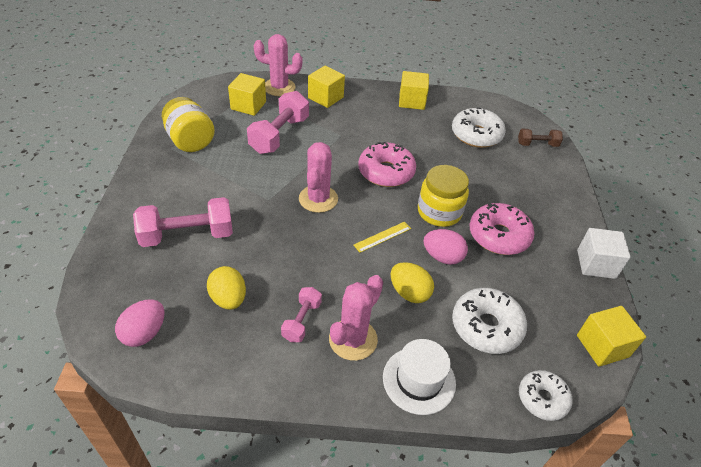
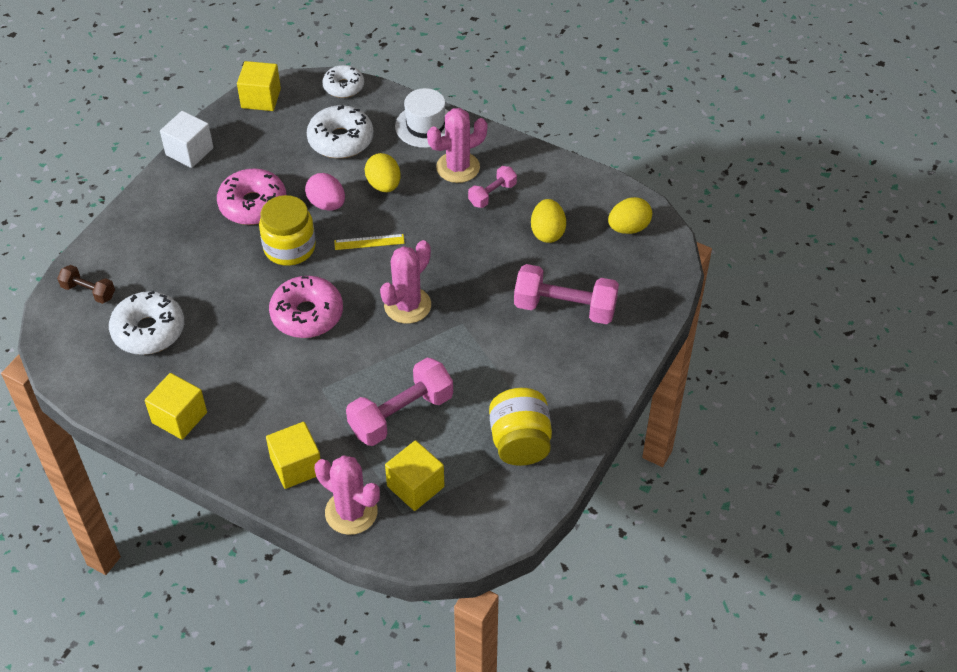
camera: 150 degrees left, 5 degrees up
(144, 333) = (628, 228): pink egg -> yellow egg

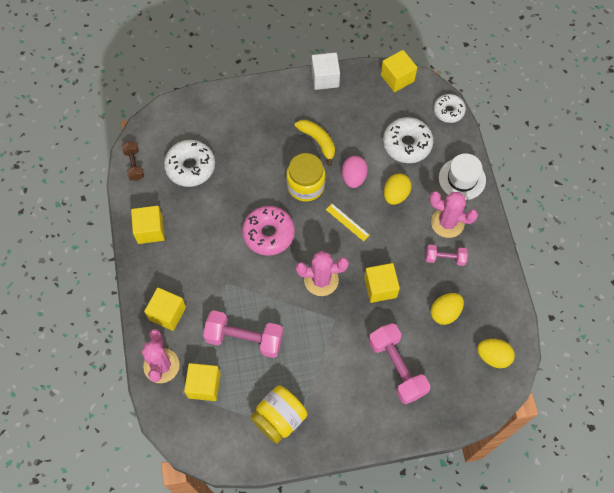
camera: 50 degrees right, 15 degrees up
(88, 292) = (190, 117): brown dumbbell -> brown dumbbell (134, 165)
(253, 205) = (318, 141): pink donut -> yellow banana
(468, 264) = (380, 287): none -> yellow cube

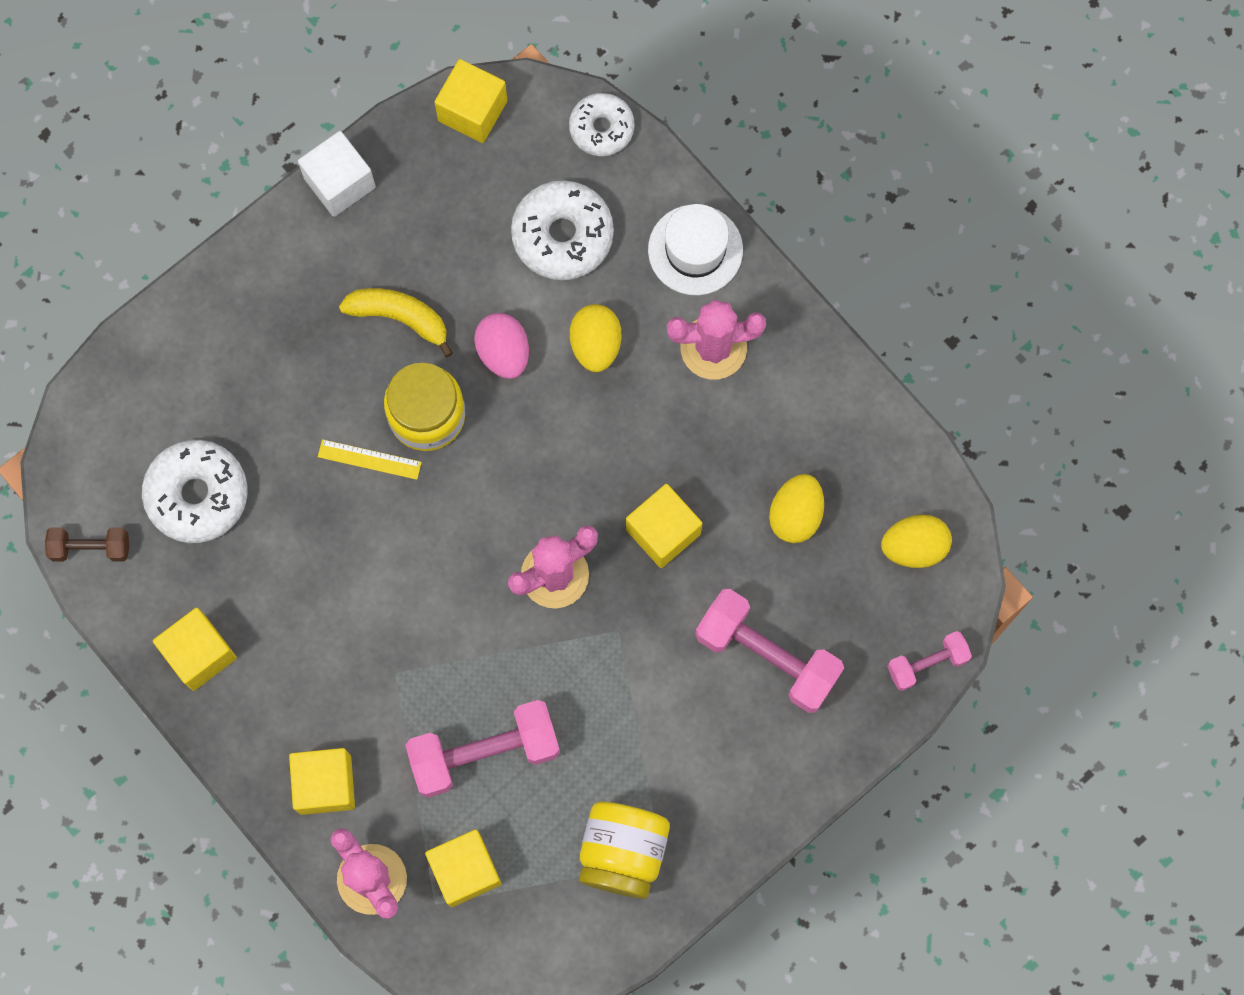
camera: 30 degrees left, 10 degrees up
(134, 165) = (90, 548): brown dumbbell -> brown dumbbell turned 45 degrees counterclockwise
(268, 234) = (414, 542): pink donut -> none
(347, 222) = (540, 444): yellow ruler -> yellow ruler (369, 459)
(445, 258) = (744, 416): pink dumbbell -> pink dumbbell (927, 664)

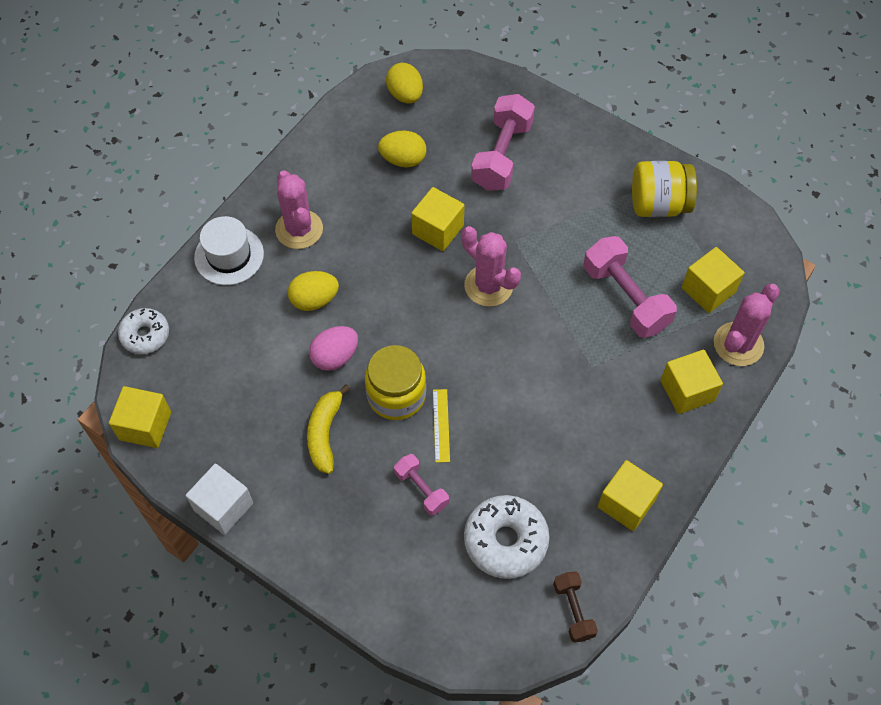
camera: 105 degrees left, 15 degrees down
(562, 235) = (235, 340): white donut -> none
(927, 664) = (478, 74): pink dumbbell -> pink dumbbell (421, 489)

